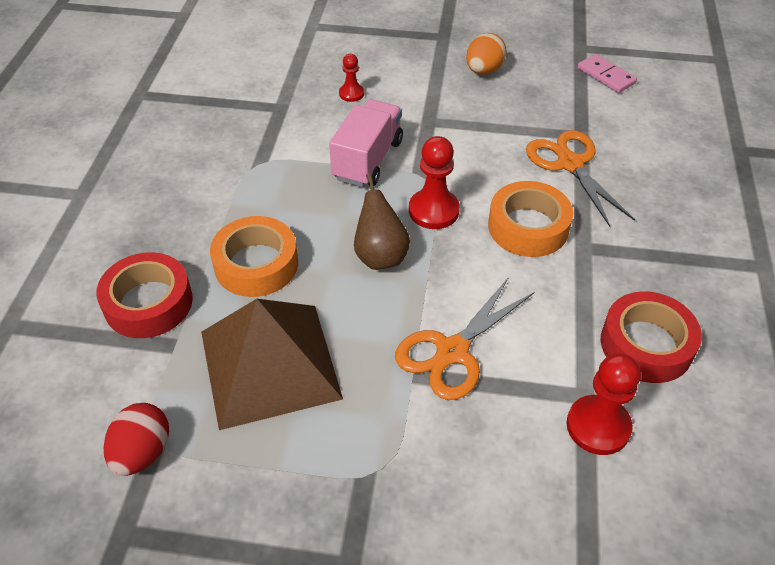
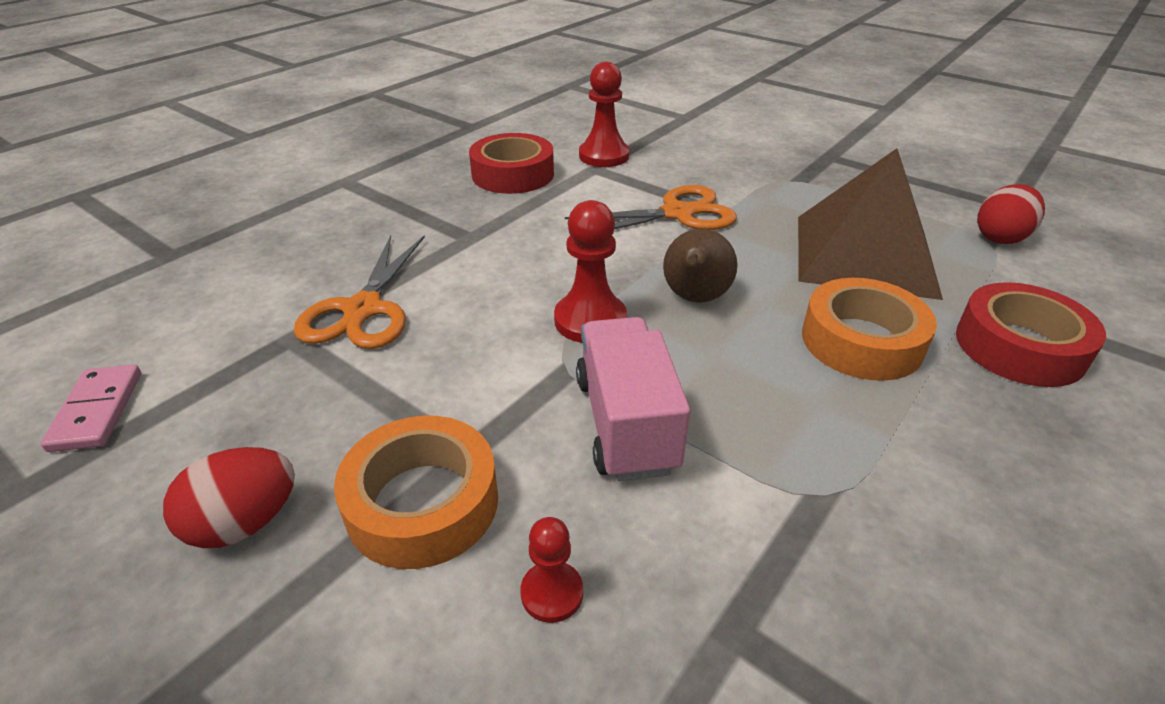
camera: 150 degrees left, 10 degrees down
(367, 160) = (625, 423): pink truck -> pink truck turned 120 degrees clockwise
(483, 70) = (245, 523): orange egg -> red egg
(528, 227) = (501, 269): orange tape -> orange tape (423, 503)

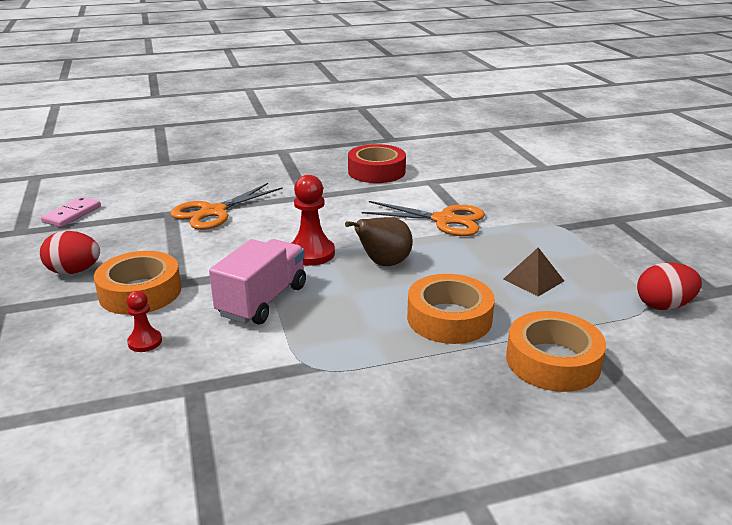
camera: 35 degrees right, 10 degrees down
(604, 156) = (448, 176): red pawn -> none
(864, 255) = (533, 280): brown pyramid -> brown pyramid, size x0.43
(1019, 347) = (553, 361): red tape -> orange tape

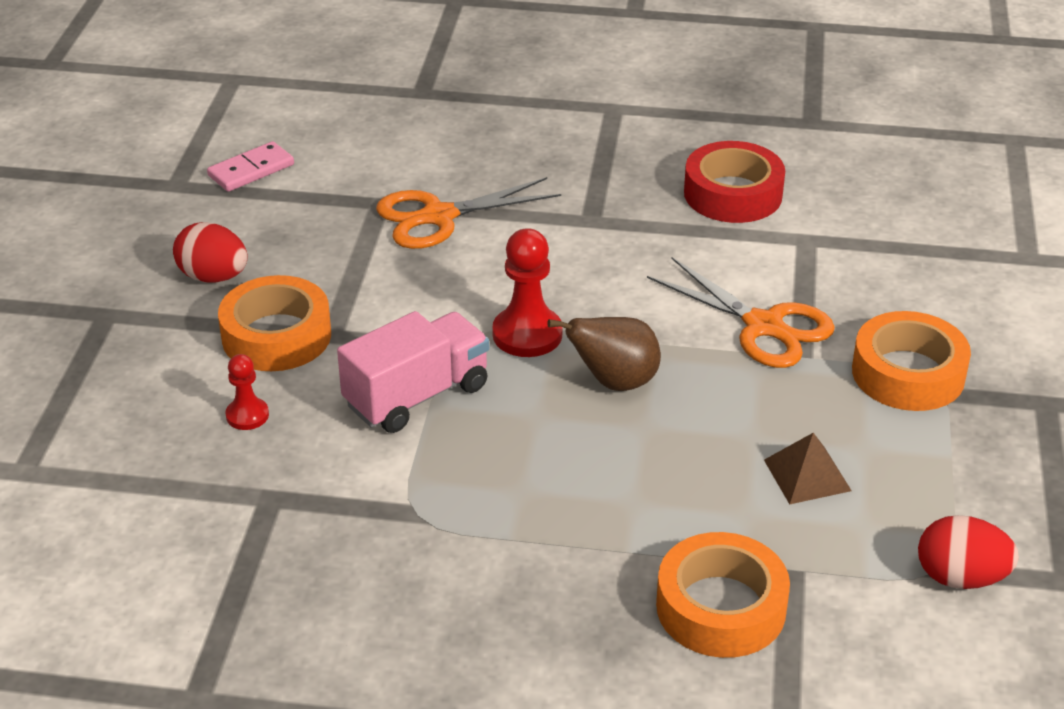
camera: 25 degrees right, 10 degrees up
(449, 318) = (637, 500): orange tape -> orange tape (908, 373)

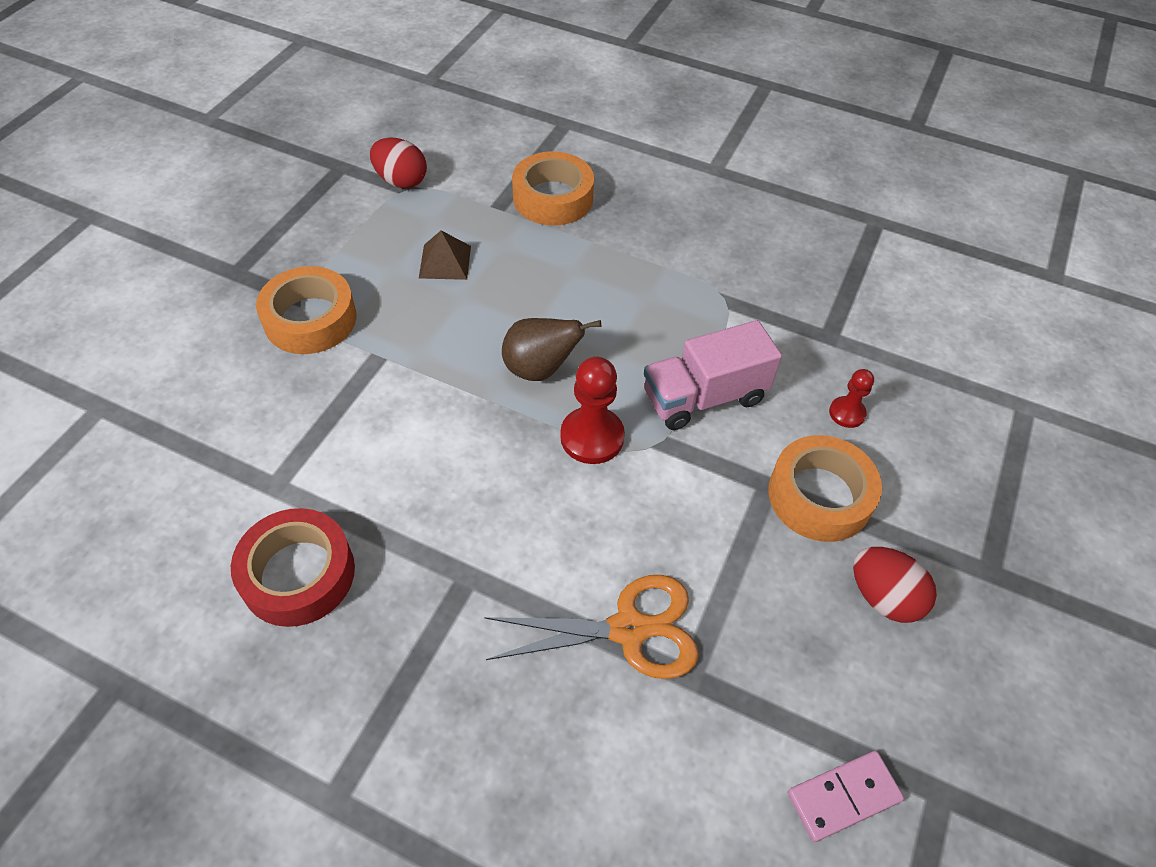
camera: 165 degrees left, 15 degrees up
(764, 326) = (387, 392): orange scissors -> none

